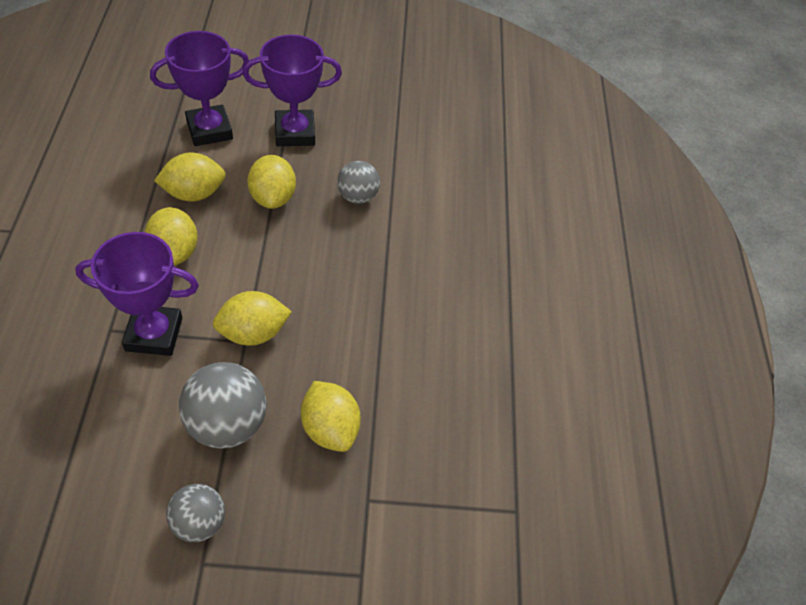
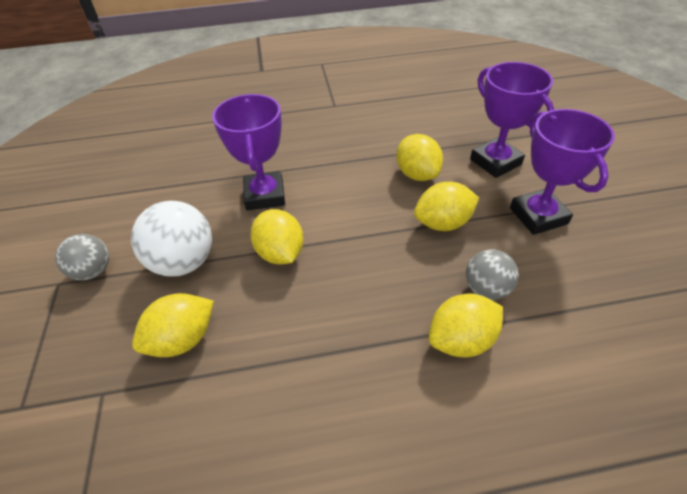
camera: 85 degrees right, 5 degrees down
(175, 251) = (350, 182): yellow lemon -> yellow lemon (461, 340)
(227, 424) = (184, 262): grey ball -> white ball

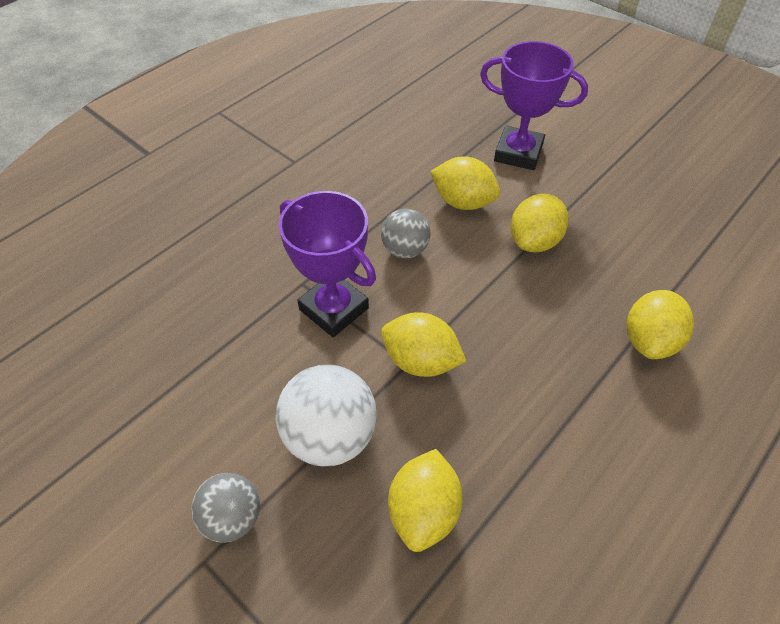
camera: 40 degrees left, 5 degrees up
(486, 289) = (625, 283): grey ball -> grey ball (405, 250)
(538, 216) = (600, 191): purple trophy -> none

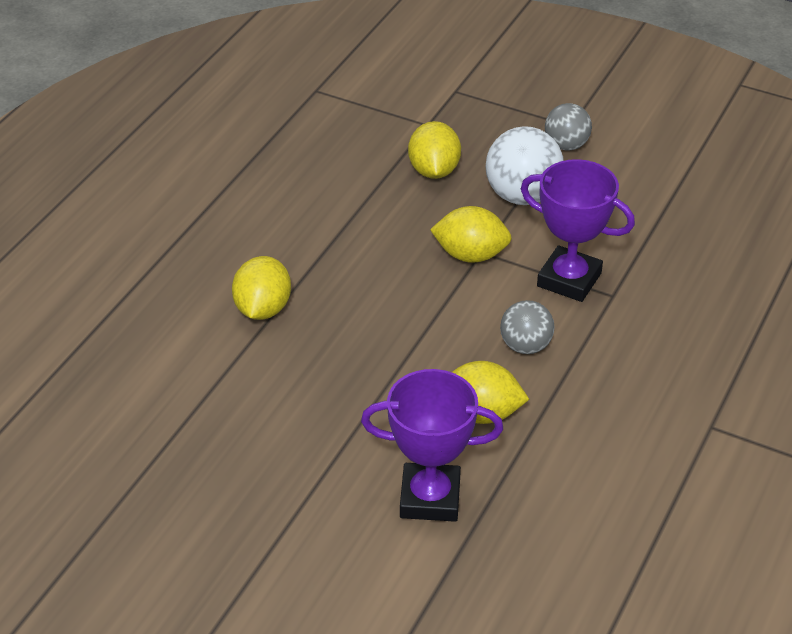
camera: 165 degrees right, 10 degrees down
(534, 241) = (388, 382): yellow lemon -> none

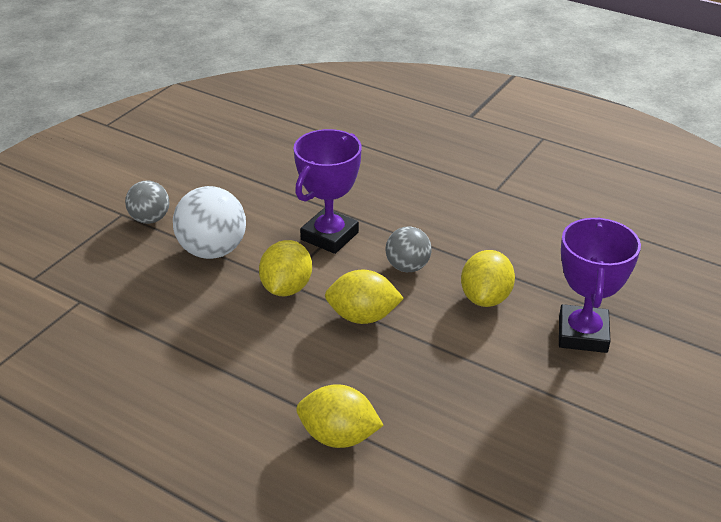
camera: 85 degrees left, 5 degrees down
(434, 171) = (156, 302): yellow lemon -> yellow lemon (363, 317)

